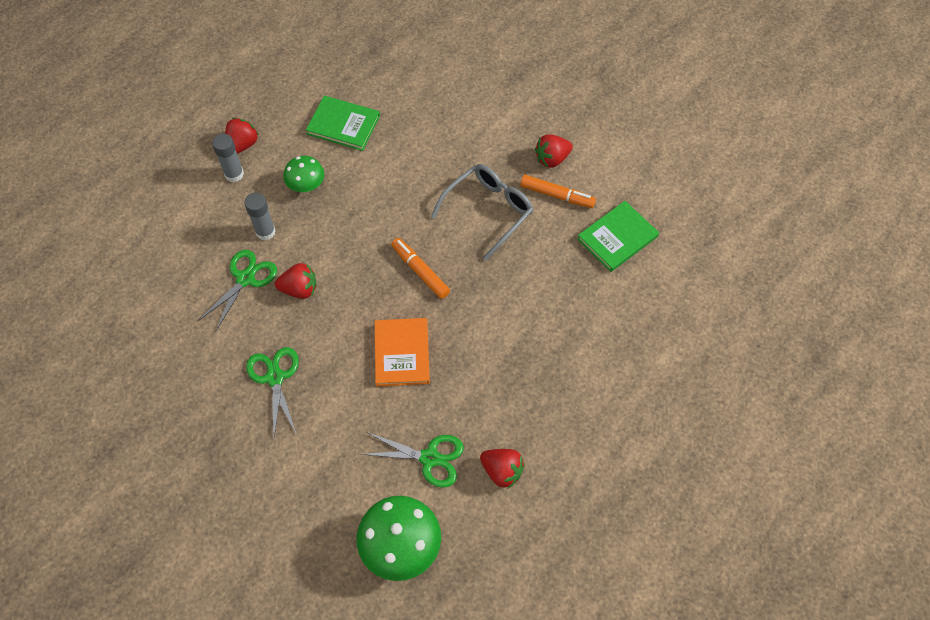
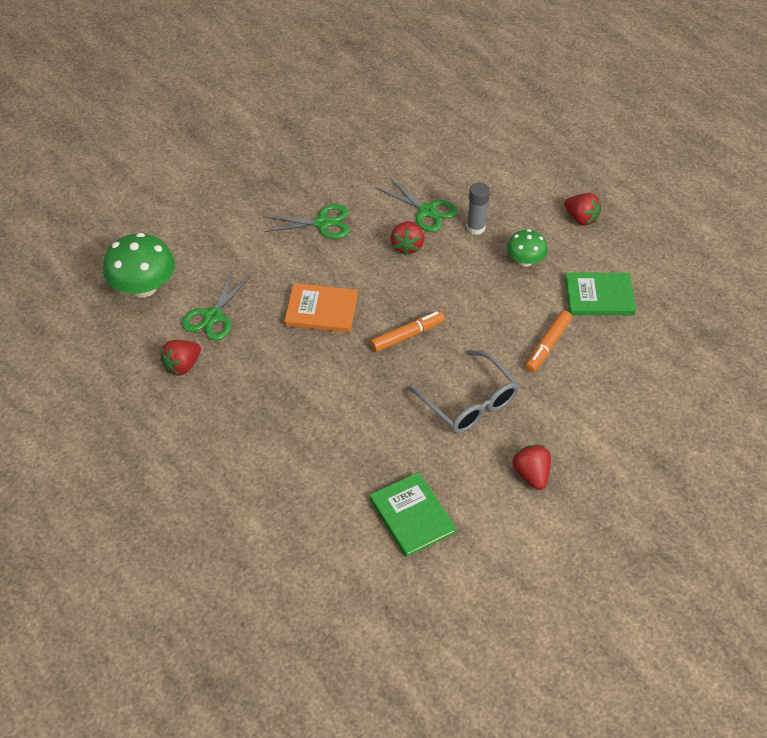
camera: 100 degrees right, 10 degrees down
(234, 174) = (546, 211): grey glue stick -> none
(343, 125) = (599, 296): green book -> green book turned 60 degrees clockwise
(557, 195) = (479, 469): orange marker -> orange marker (547, 345)

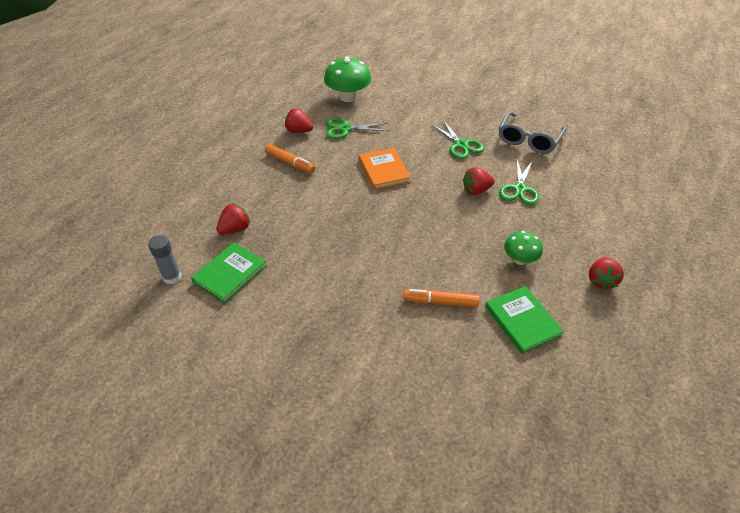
camera: 65 degrees right, 5 degrees down
(407, 335) = (392, 218): orange marker -> orange marker (290, 163)
(469, 402) = (351, 272): grey glasses -> grey glasses (528, 140)
(475, 228) = (528, 220): grey glue stick -> grey glue stick (172, 277)
(531, 474) = (301, 332): red strawberry -> red strawberry (235, 229)

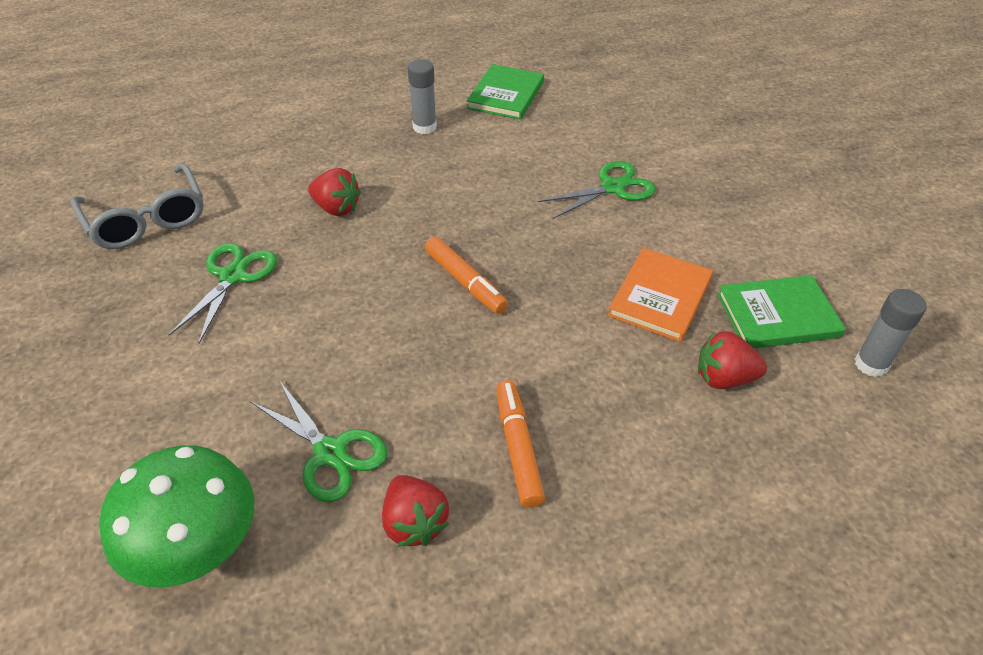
camera: 135 degrees left, 0 degrees up
(384, 170) = (396, 317): orange book -> orange book (660, 297)
(440, 302) = (556, 145): orange marker -> orange marker (465, 282)
(519, 189) = (290, 177): green scissors -> green scissors (612, 187)
(520, 259) = (424, 127): green mushroom -> grey glue stick
(528, 140) = (147, 219): grey glasses -> grey glasses turned 75 degrees clockwise
(601, 281) = (390, 77): red strawberry -> none

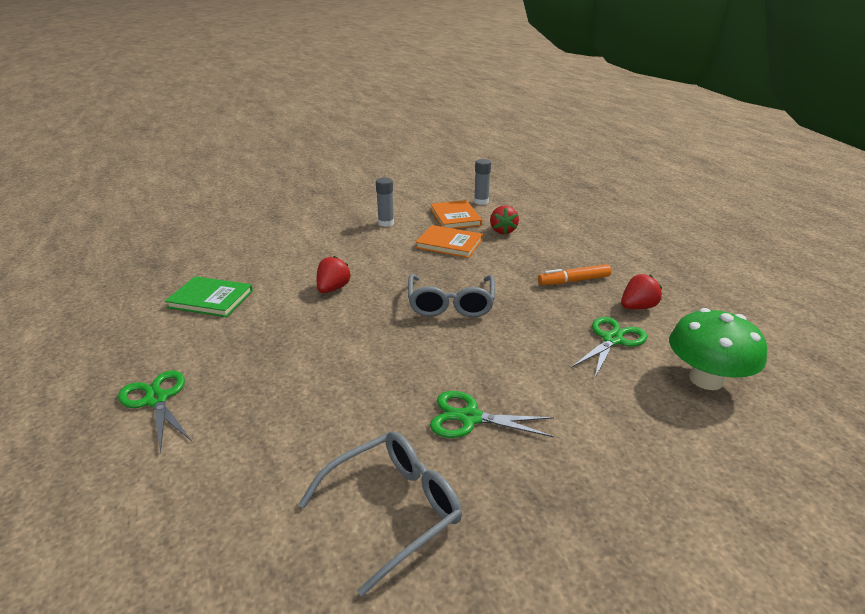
camera: 95 degrees left, 15 degrees down
(336, 208) = (371, 372): red strawberry -> red strawberry (333, 289)
(424, 127) = (251, 337): grey glue stick -> grey glue stick (386, 223)
(465, 282) = (451, 304): orange marker -> grey glasses
(612, 187) = (347, 256): green scissors -> green scissors (156, 400)
(777, 315) = (455, 217): green book -> orange book

